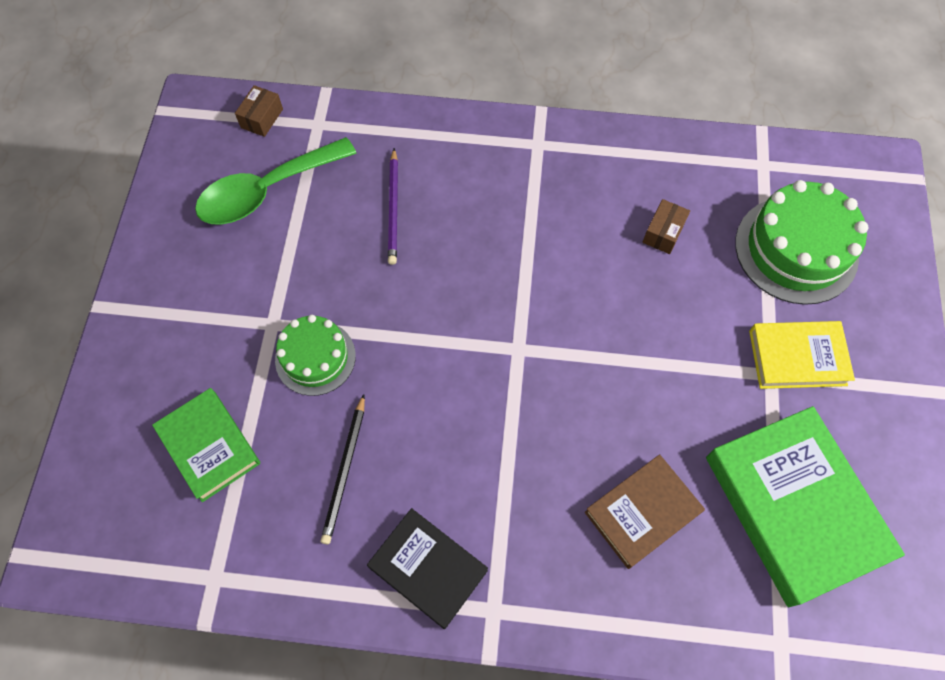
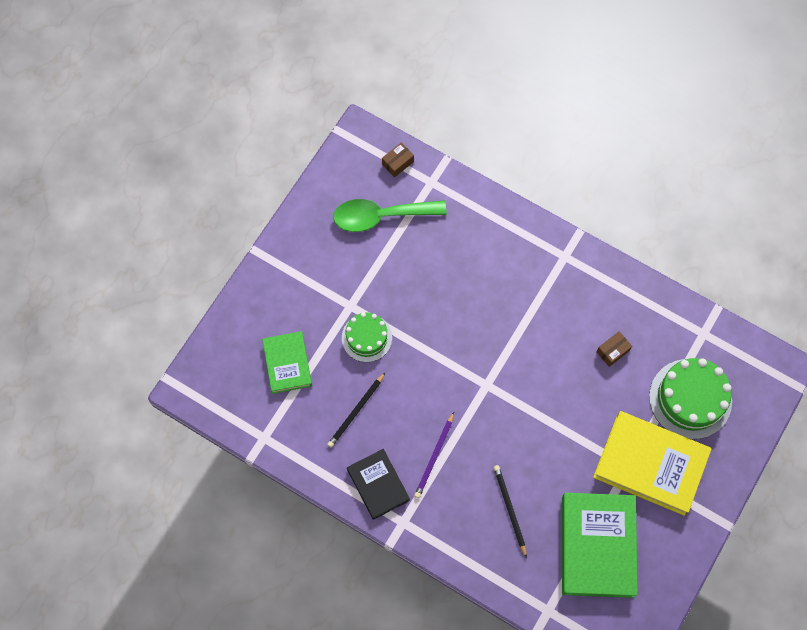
camera: 25 degrees right, 5 degrees up
(393, 209) = (453, 262): purple pencil -> purple pencil (434, 456)
(642, 512) = (509, 509): brown book -> black pencil
(797, 357) = (650, 464): yellow book -> yellow book, size x1.70

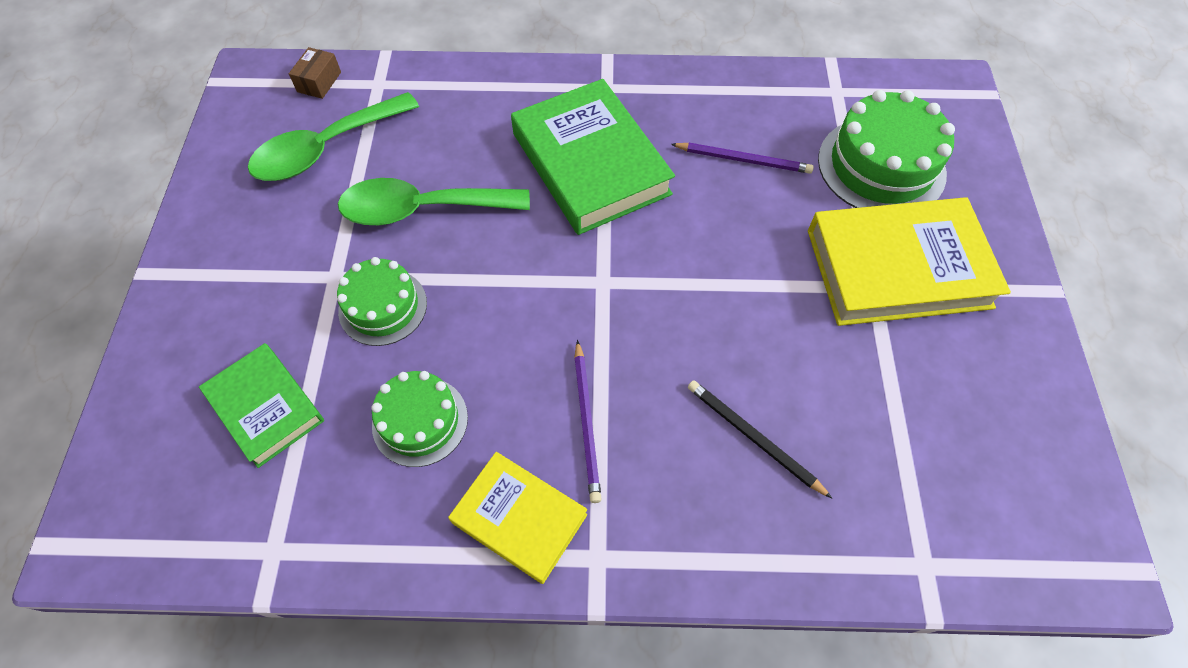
camera: 30 degrees left, 10 degrees down
(356, 411) = (420, 421): black pencil -> green cake
(378, 485) = (519, 519): black book -> yellow book
(414, 287) = (421, 209): none -> green spoon
(597, 546) = (917, 418): green book -> green book (590, 163)
(612, 351) = (743, 160): brown box -> purple pencil

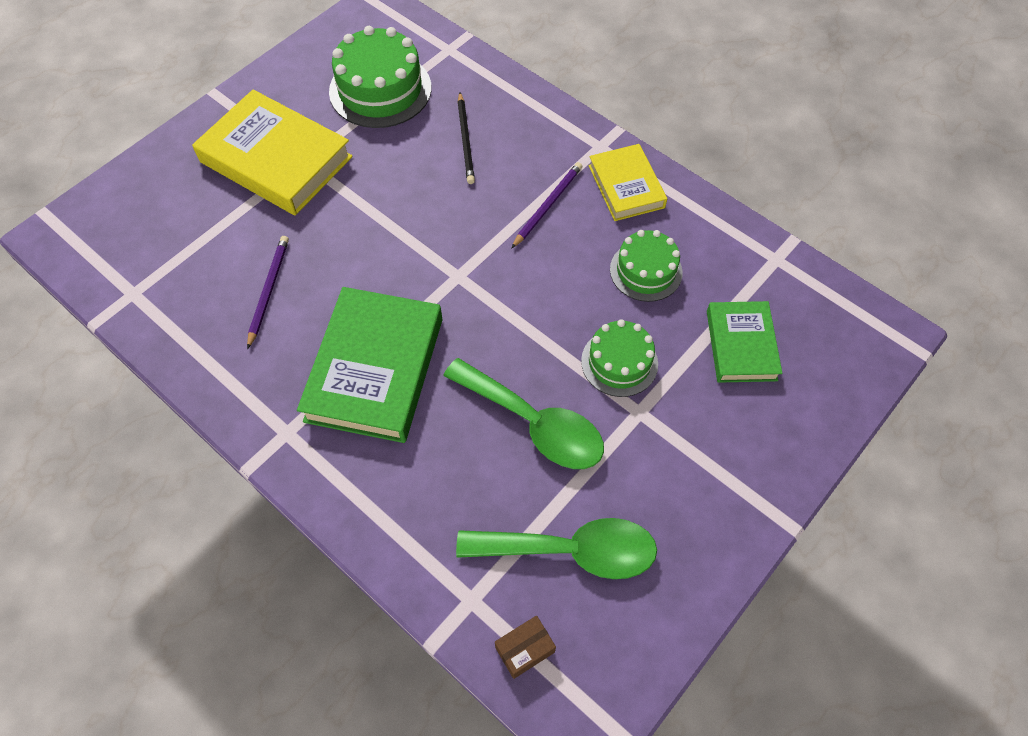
camera: 140 degrees left, 0 degrees up
(743, 160) = (268, 290): purple pencil -> purple pencil turned 45 degrees clockwise
(881, 166) = (191, 220): green cake -> green cake (380, 89)

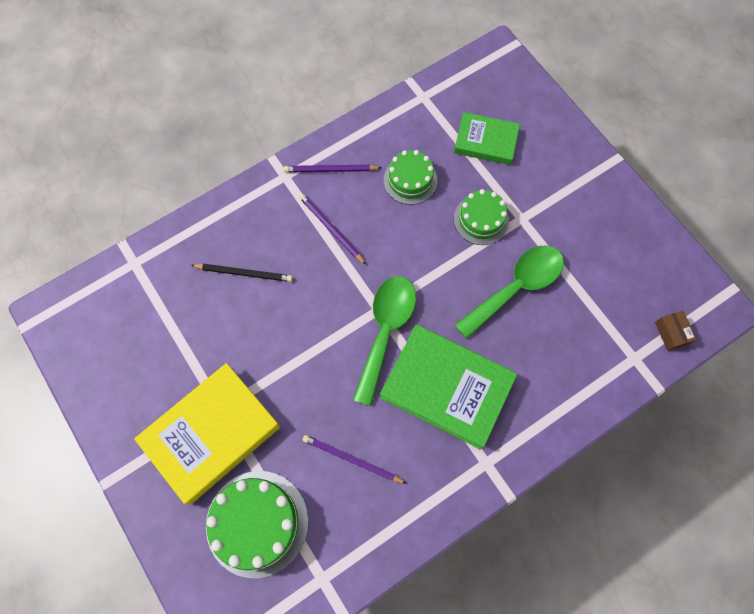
camera: 75 degrees left, 10 degrees up
(380, 89) = (160, 330): green cake -> green cake (257, 523)
(571, 550) = (611, 288): green spoon -> green spoon (385, 330)
(626, 186) = (330, 170): yellow book -> purple pencil

